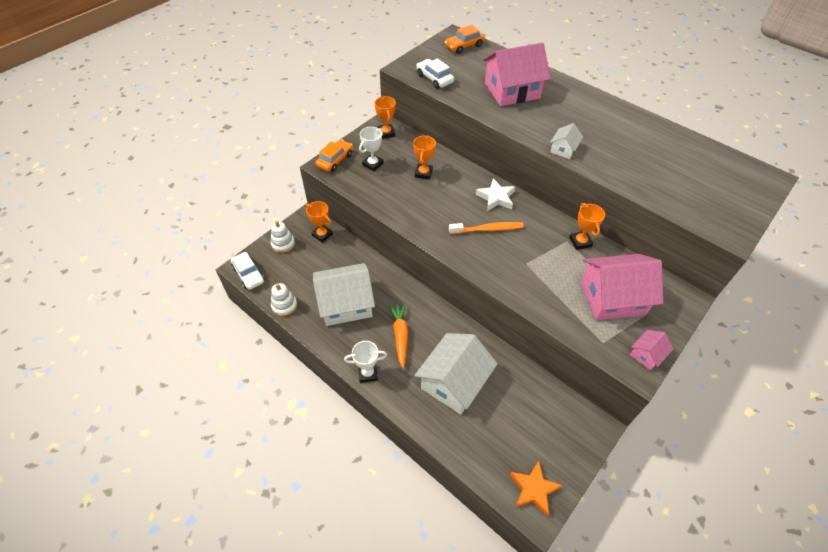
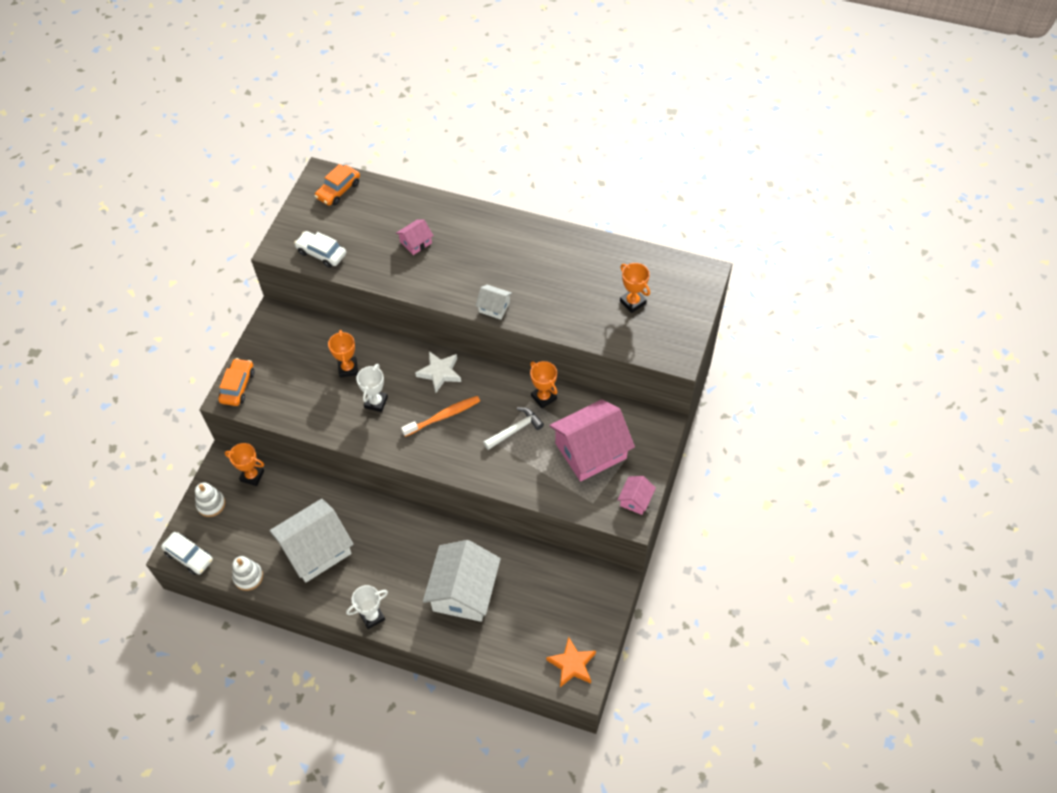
camera: 20 degrees left, 5 degrees up
(373, 164) = (284, 376): white trophy -> white trophy (376, 402)
(386, 133) = (283, 327): orange trophy -> orange trophy (632, 302)
(400, 335) = (390, 563): orange carrot -> none
(512, 91) = (416, 242): pink house -> pink house, size x0.46
(547, 259) = (515, 430): none -> white hammer
(563, 149) = (494, 307): white house -> white house turned 75 degrees counterclockwise

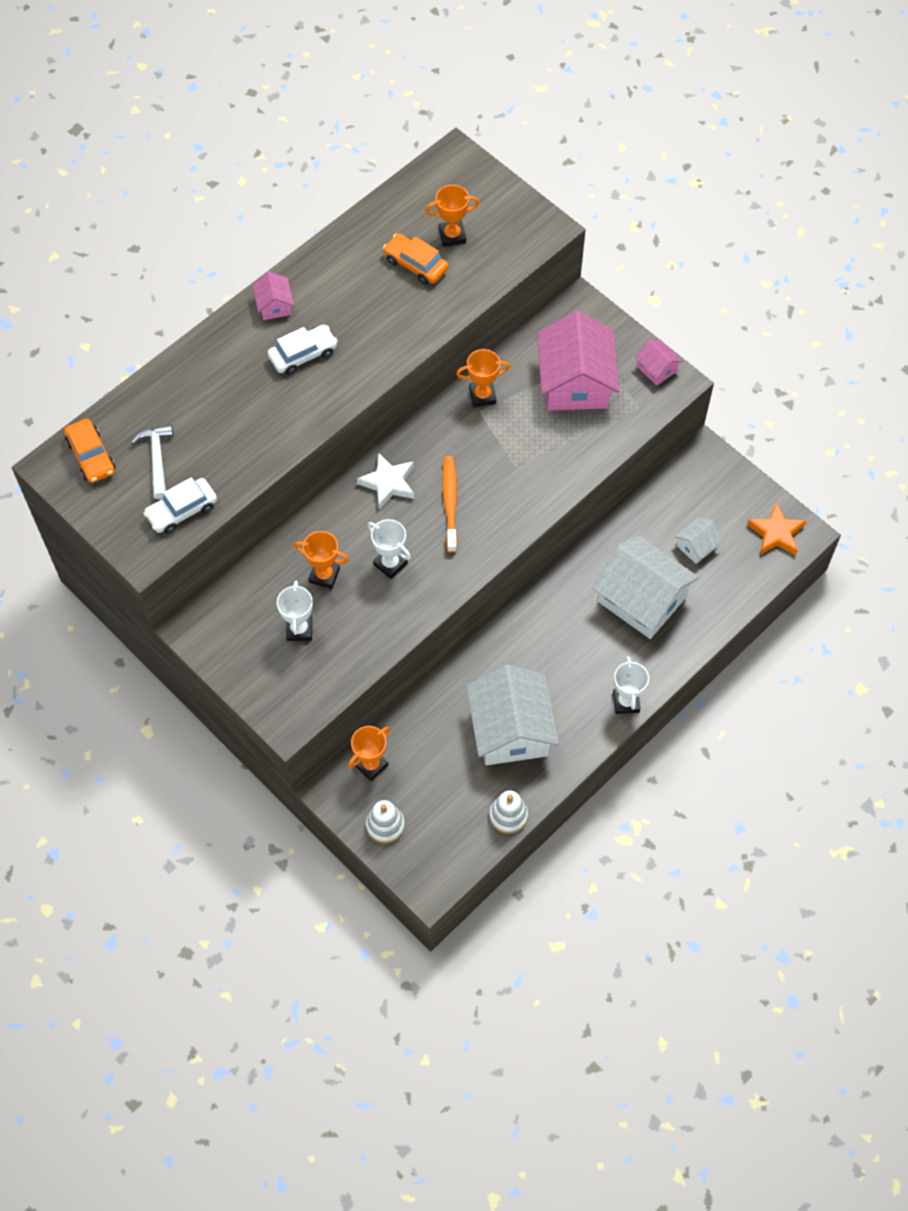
camera: 65 degrees left, 5 degrees up
(189, 556) = (445, 873): white car -> white car (303, 354)
(237, 386) = (277, 706): orange car -> orange car (415, 264)
(300, 373) = (299, 629): none -> white trophy
(416, 242) = (231, 406): pink house -> pink house (274, 305)
(494, 307) = (378, 366): white house -> white house (696, 546)
(515, 430) = (508, 440): white hammer -> white hammer (157, 459)

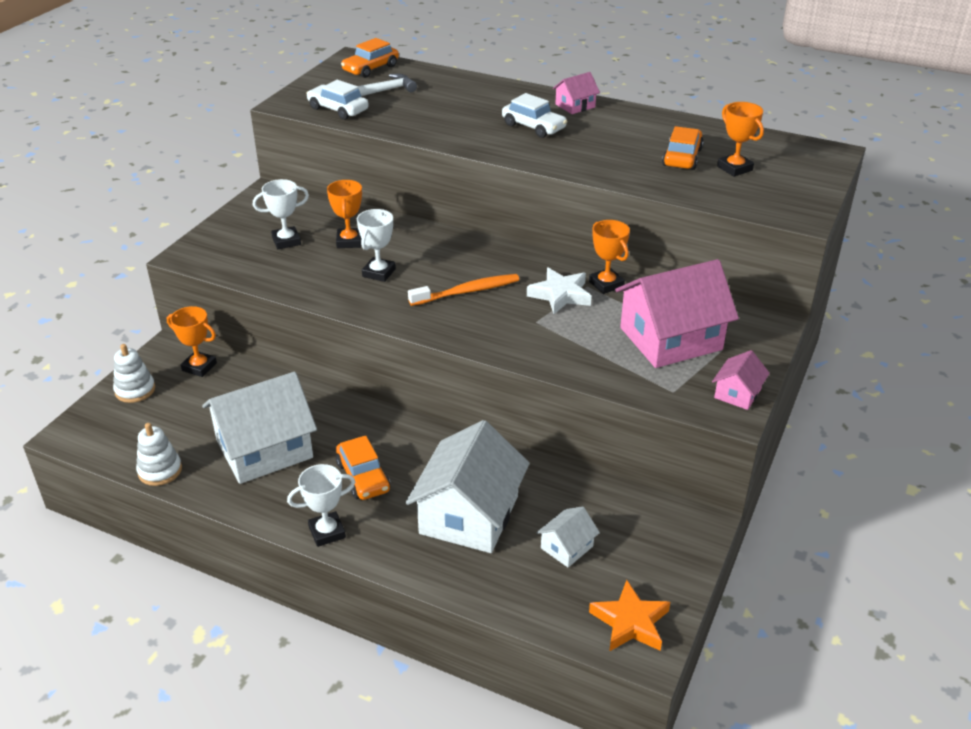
camera: 70 degrees right, 25 degrees down
(388, 483) = (468, 253): white star -> white star (560, 295)
(573, 662) = (363, 477): none -> orange car
(696, 546) = (567, 547): white house -> white house turned 75 degrees counterclockwise

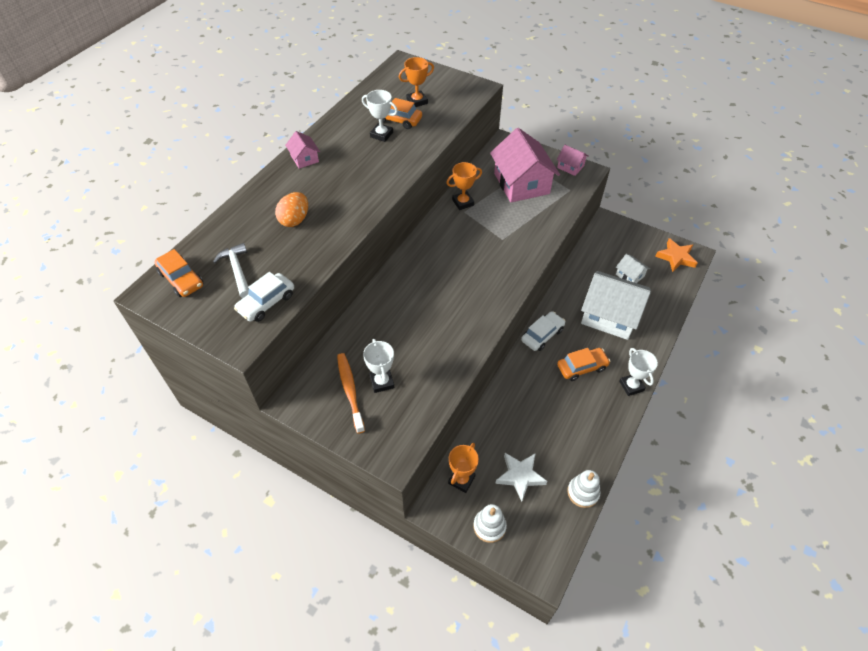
camera: 85 degrees left, 15 degrees up
(264, 449) = (557, 425): white house -> none
(349, 241) = (389, 338): orange trophy -> none
(379, 273) = (437, 319): white trophy -> white trophy (381, 135)
(464, 111) = (295, 220): none -> orange egg
(467, 291) = (466, 270): orange toothbrush -> orange toothbrush (350, 391)
(533, 127) = (335, 183): white car -> white car (542, 335)
(560, 295) = (473, 225): white star -> white star (520, 476)

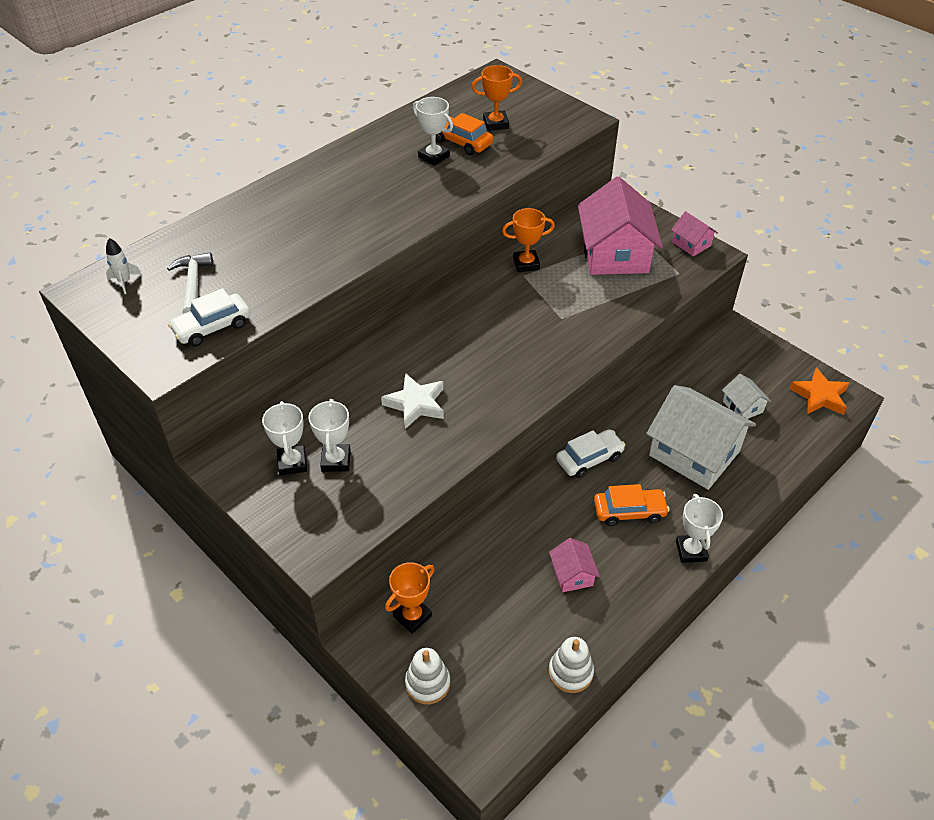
camera: 15 degrees right, 5 degrees down
(181, 279) = (124, 282): orange car -> white rocket
(295, 220) = (285, 238): orange egg -> none
(304, 158) = (326, 169): pink house -> pink house (572, 574)
(350, 391) = (292, 463): orange toothbrush -> white trophy
(520, 476) = (492, 630): white star -> white star (416, 404)

